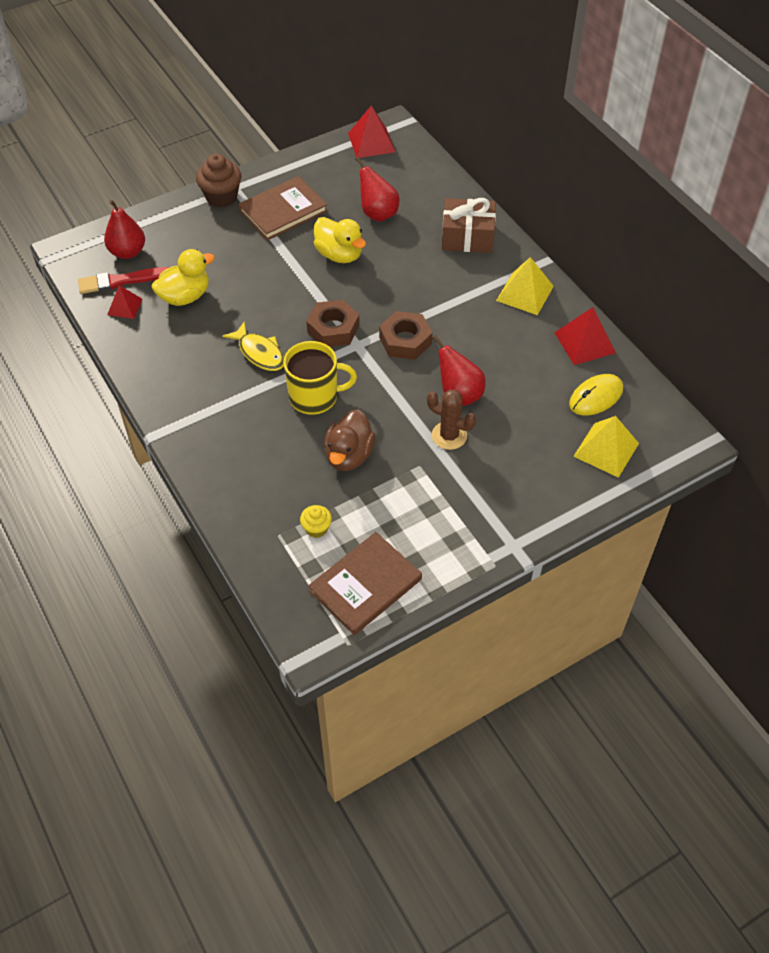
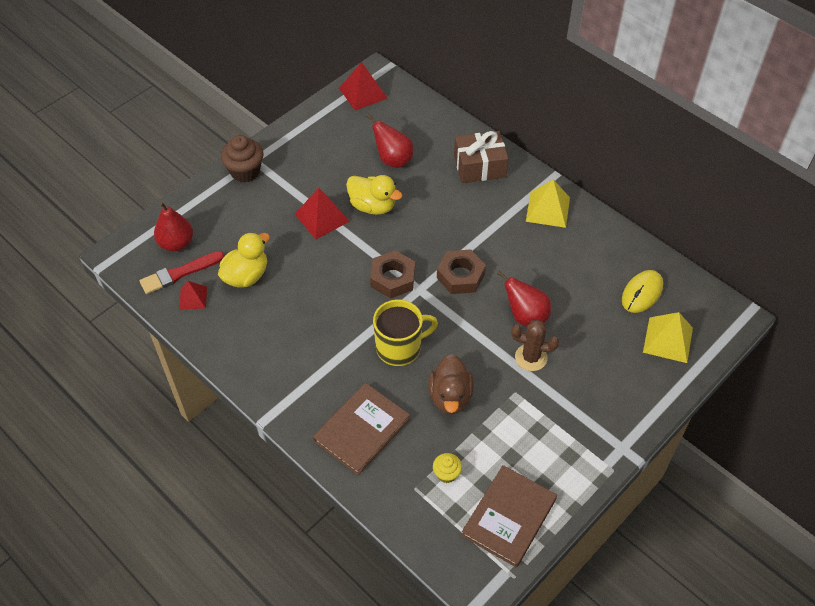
camera: 15 degrees left, 0 degrees up
(259, 353) = (334, 316): yellow fish -> none
(283, 211) = (307, 174): brown book -> brown book (362, 430)
(585, 342) = (615, 244): red pyramid -> red pyramid (322, 217)

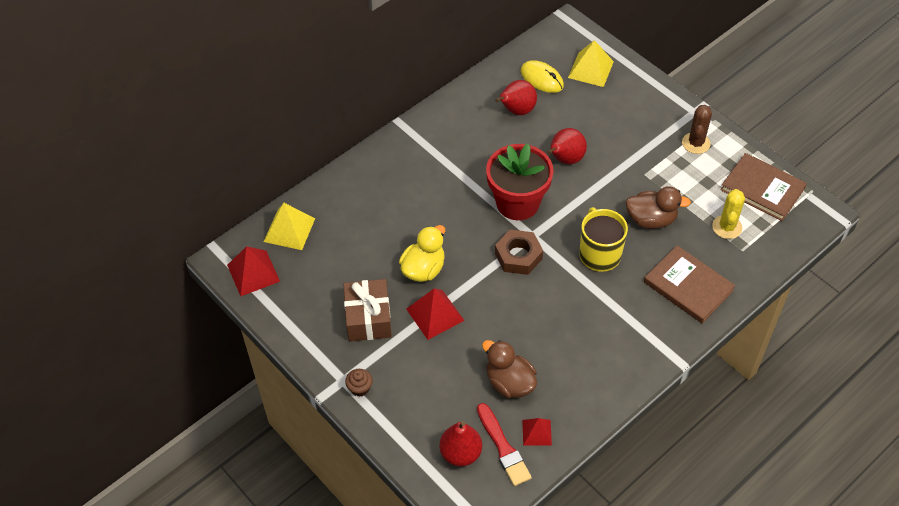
camera: 85 degrees left, 0 degrees up
(245, 171) = (360, 388): brown cupcake -> brown cupcake, size x0.56
(246, 276) = (509, 383): yellow duck -> brown duck
(393, 160) = (360, 249): red pear -> red pear (516, 111)
(446, 474) = (727, 227): yellow cupcake -> yellow cactus
(460, 276) = (517, 203): brown nut -> red flower pot
(479, 166) = (379, 177): brown gift -> brown gift (368, 318)
(531, 357) = (609, 160): brown cactus -> brown cactus (696, 143)
(547, 209) = (441, 131): yellow pyramid -> yellow pyramid (289, 230)

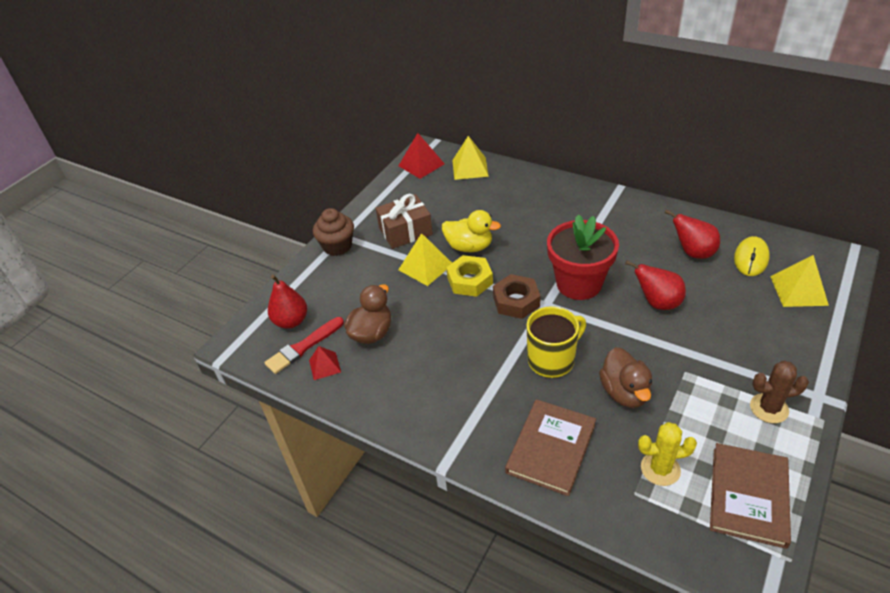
camera: 75 degrees right, 10 degrees down
(360, 388) = (337, 246): brown cupcake -> brown cupcake, size x1.78
(435, 314) = (425, 266): red pyramid -> yellow pyramid
(473, 283) = (470, 280): none -> yellow nut

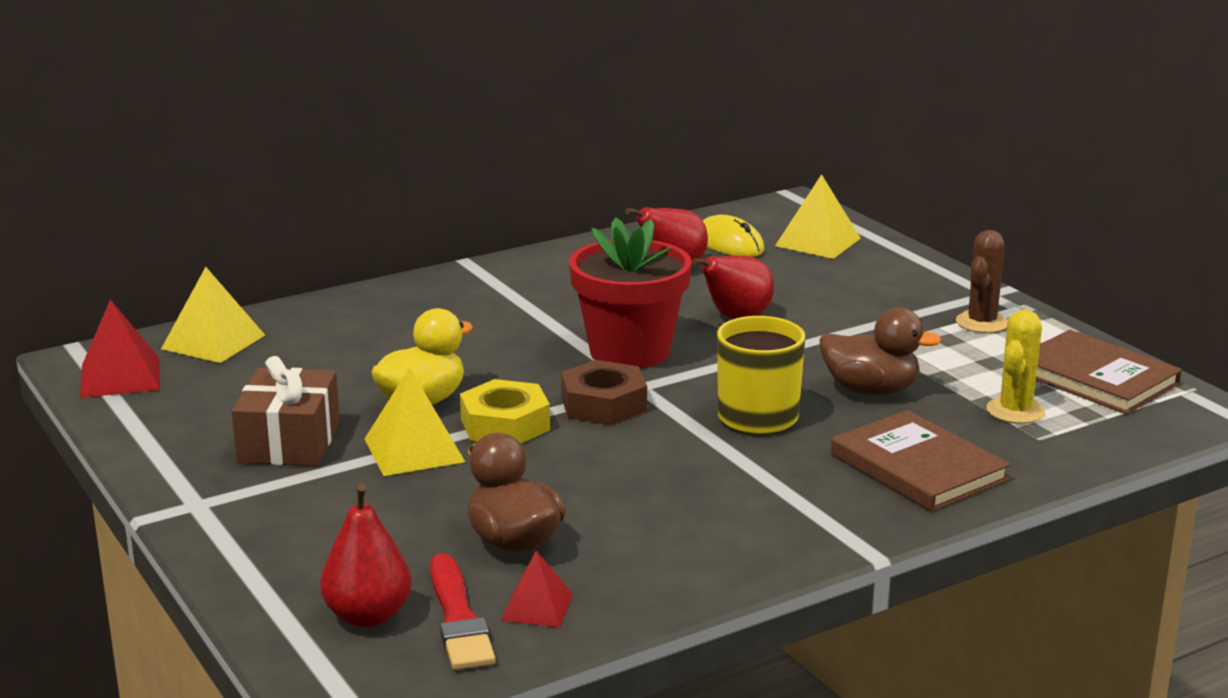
camera: 65 degrees left, 20 degrees down
(337, 246) = (221, 516): brown cupcake -> none

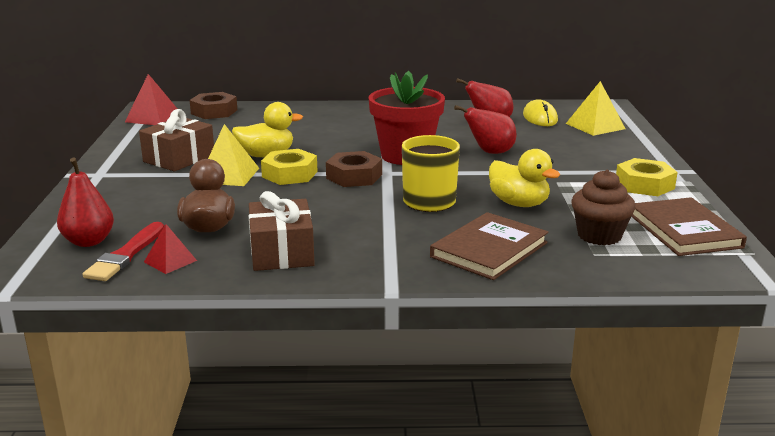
camera: 30 degrees right, 0 degrees up
(213, 342) = (214, 112): yellow pyramid -> brown nut
(670, 548) = (282, 252): none -> brown gift
(871, 390) = (519, 203): brown duck -> yellow duck
(918, 467) = (489, 250): brown book -> brown book turned 45 degrees clockwise
(982, 323) = (644, 185): brown cactus -> yellow nut
(1015, 411) = (599, 236): yellow cactus -> brown cupcake

